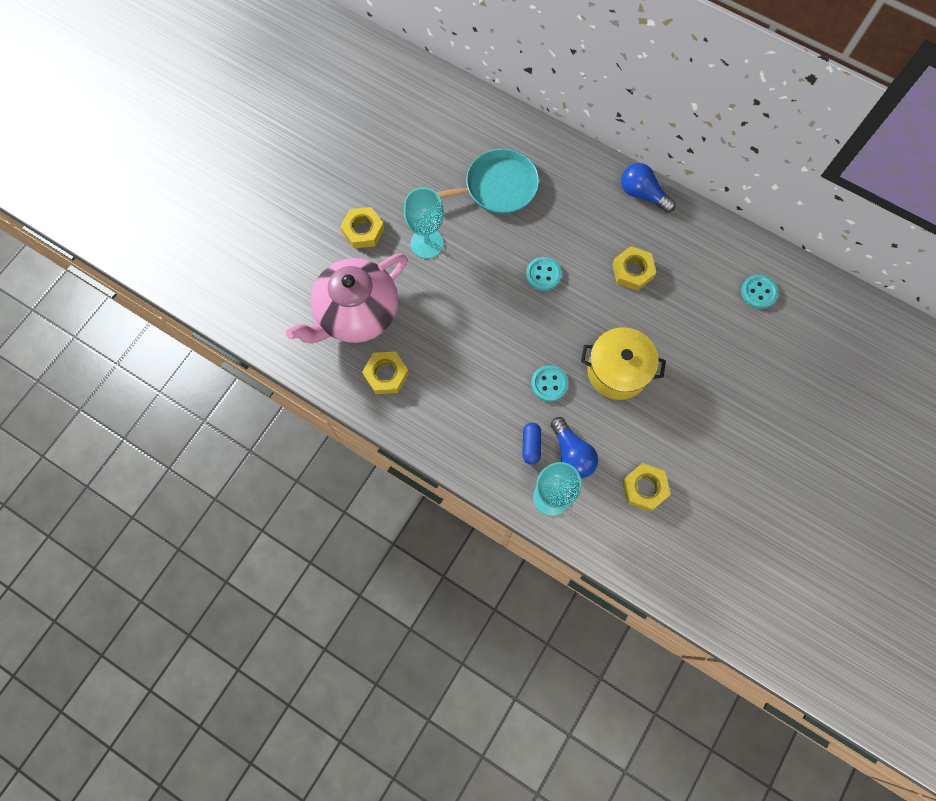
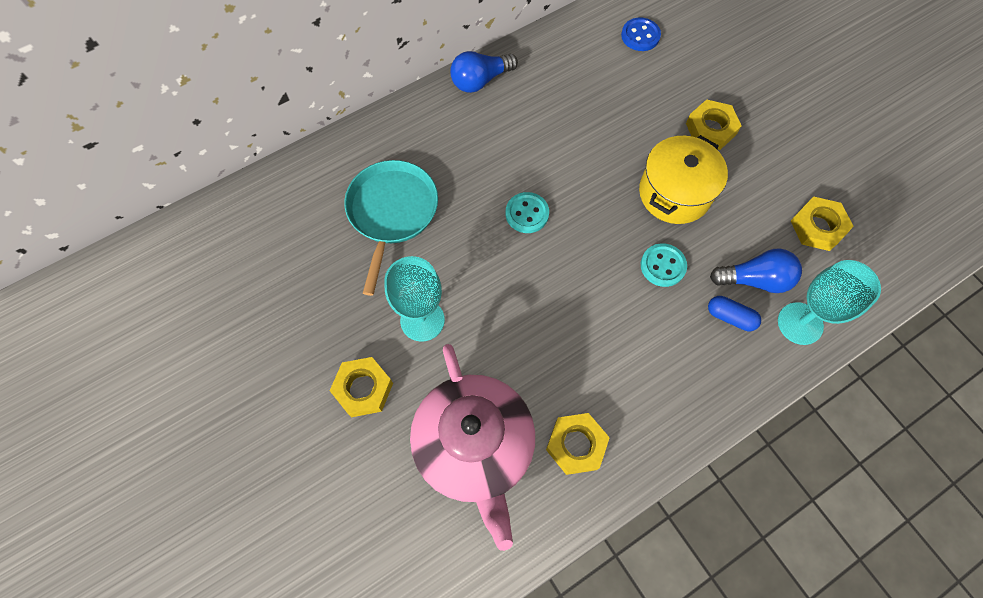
camera: 65 degrees left, 5 degrees down
(632, 271) = (565, 128): yellow nut -> yellow nut (710, 129)
(758, 292) = (640, 36): turquoise button -> blue button

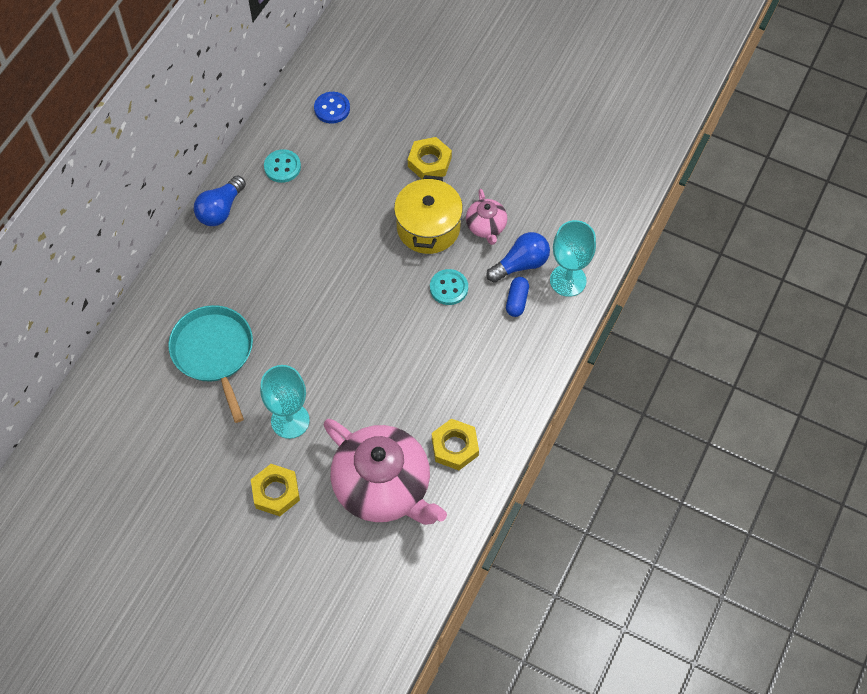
camera: 30 degrees left, 5 degrees down
(527, 213) = (323, 300): turquoise button -> turquoise button (282, 167)
(730, 317) = (517, 301): blue capsule -> blue capsule turned 75 degrees counterclockwise
(737, 221) = (486, 226): none -> pink teapot
(817, 227) = (547, 202): yellow nut -> none

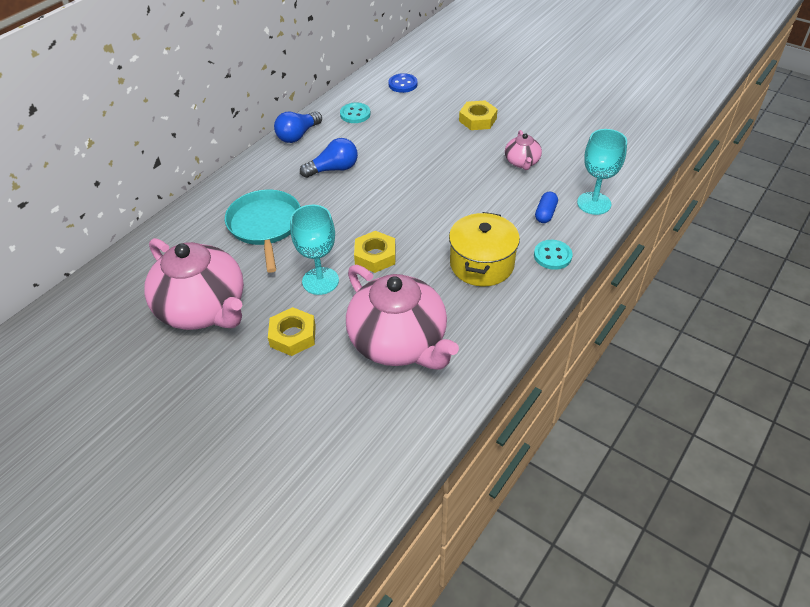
camera: 10 degrees right, 15 degrees down
(176, 471) = (203, 309): none -> pink teapot
(428, 227) = (471, 159): yellow pot -> yellow pot (482, 264)
(448, 288) = (484, 200): turquoise button -> turquoise button (552, 256)
(455, 447) = (475, 317): yellow nut -> yellow nut (375, 256)
(520, 264) = (551, 189): blue light bulb -> blue light bulb (333, 169)

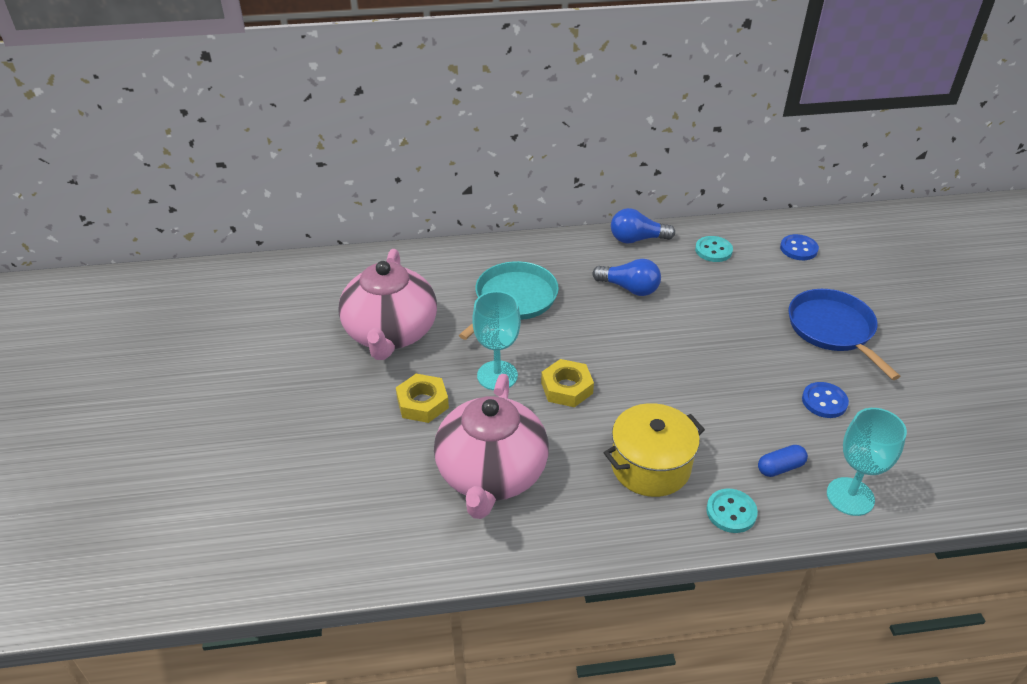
camera: 45 degrees right, 5 degrees down
(477, 120) = (833, 329): yellow nut -> blue pan
(522, 162) = (824, 401): pink teapot -> blue button

